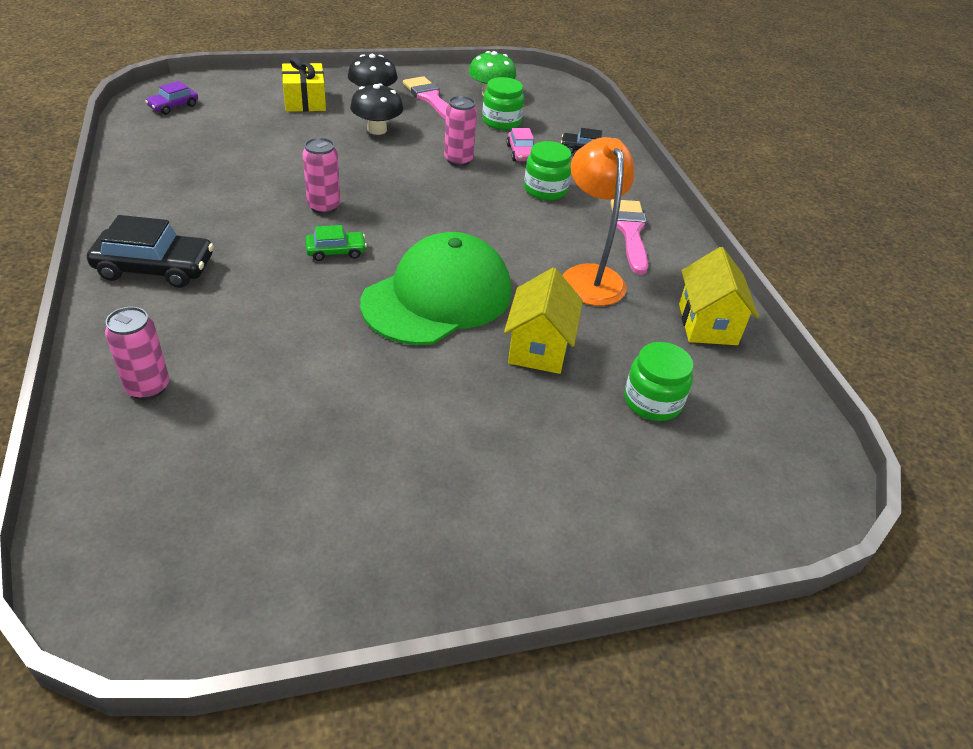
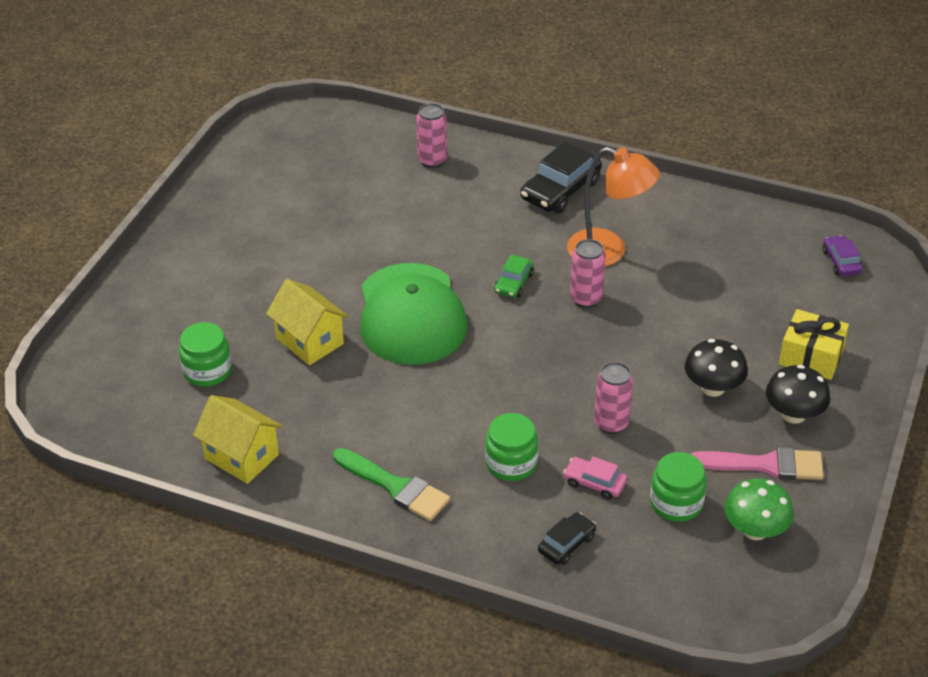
camera: 130 degrees right, 0 degrees up
(589, 276) = (361, 417): orange lamp -> orange lamp (608, 252)
(630, 232) = (395, 487): pink brush -> green brush

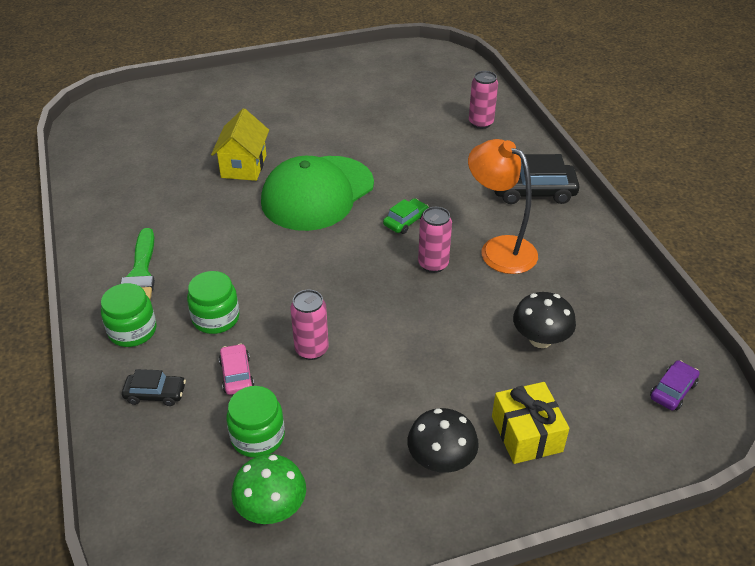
camera: 50 degrees right, 0 degrees up
(207, 371) = (174, 143): green jar -> green jar (132, 331)
(242, 457) = (109, 195): yellow house -> none
(514, 283) = (406, 221): green car -> green car turned 150 degrees clockwise
(608, 252) = (499, 249): orange lamp -> orange lamp turned 150 degrees clockwise
(713, 388) = (416, 389): black mushroom -> black mushroom (540, 339)
(765, 465) = (358, 473): pink brush -> none

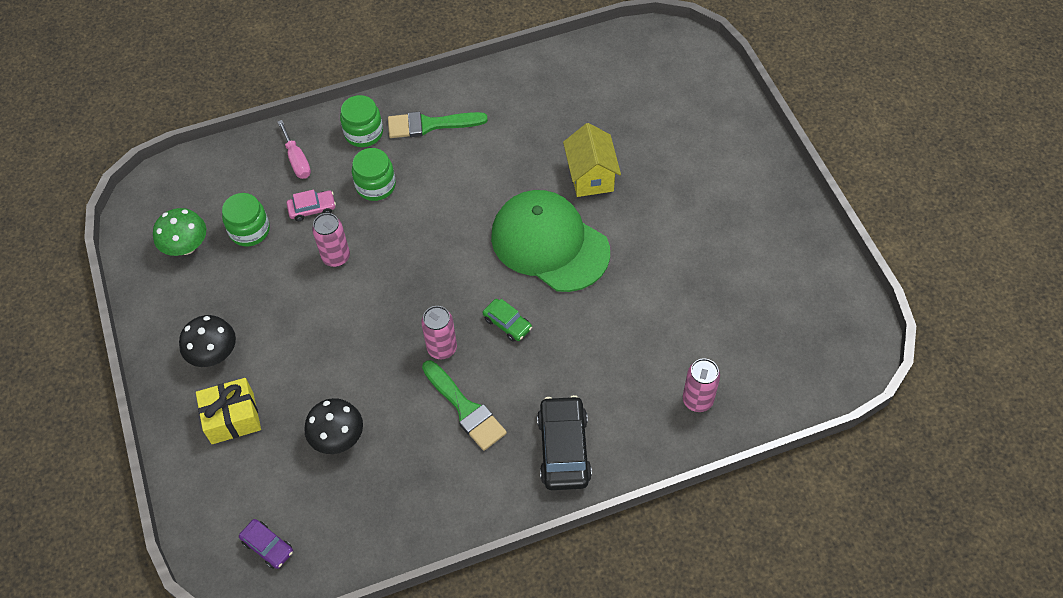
camera: 90 degrees right, 15 degrees up
(155, 394) = (297, 160): black car -> pink screwdriver
(244, 166) = (591, 176): yellow house -> yellow house turned 75 degrees clockwise
(499, 249) = (465, 409): orange lamp -> green brush

